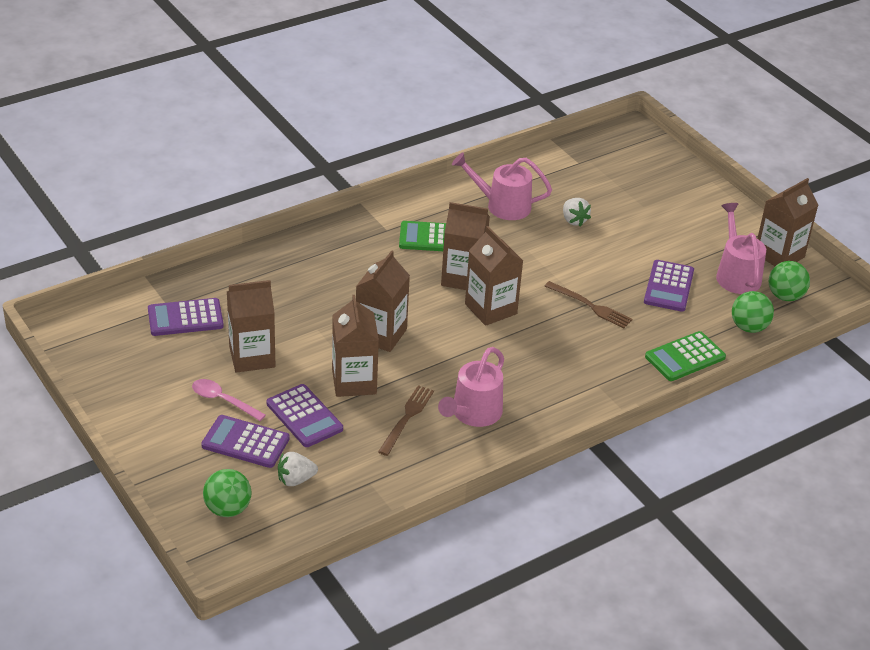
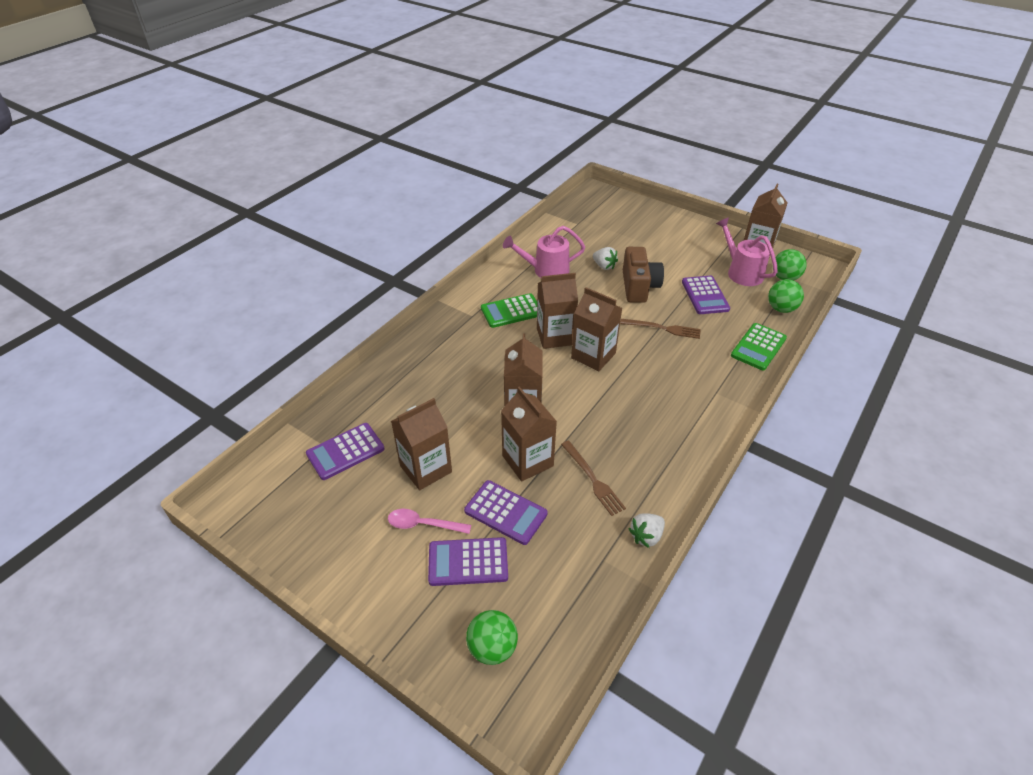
camera: 20 degrees left, 5 degrees up
(295, 480) = (536, 585): white strawberry -> white strawberry (646, 536)
(407, 418) = (593, 479): brown fork -> brown fork turned 150 degrees clockwise
(473, 414) = (643, 455): pink watering can -> none
(597, 254) = (639, 287): none -> brown camera

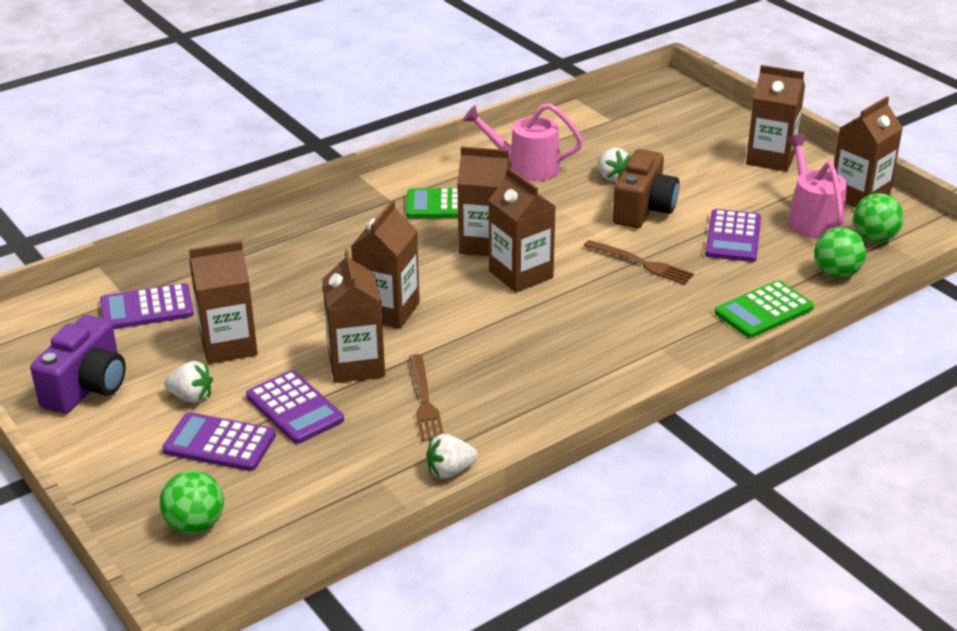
camera: 20 degrees right, 10 degrees down
(336, 539) = (87, 387): none -> purple camera
(423, 524) = (191, 397): pink spoon -> white strawberry
(689, 233) = (770, 158): none -> brown carton

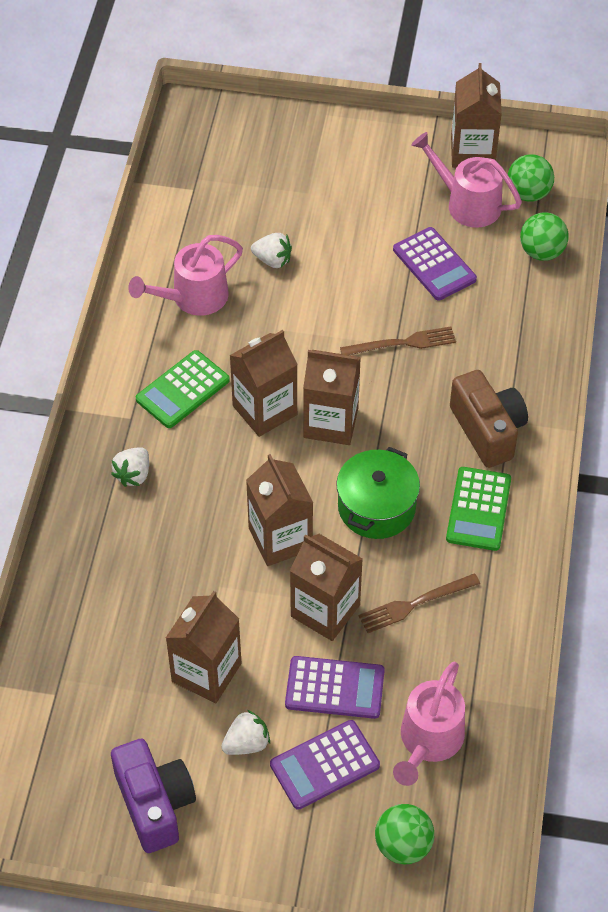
camera: 45 degrees left, 20 degrees up
(147, 308) = (89, 691): purple calculator -> none
(309, 481) = (428, 741): none -> pink watering can
(424, 401) = (415, 604): brown fork -> brown fork turned 120 degrees clockwise
(450, 471) = (507, 650): white strawberry -> white strawberry (133, 475)
(482, 334) = (376, 507): none -> green pot
(643, 209) = (338, 281): brown camera -> brown camera (487, 430)
(763, 310) = (534, 328): green calculator -> green calculator (478, 509)
(770, 158) = (367, 152): brown carton -> none

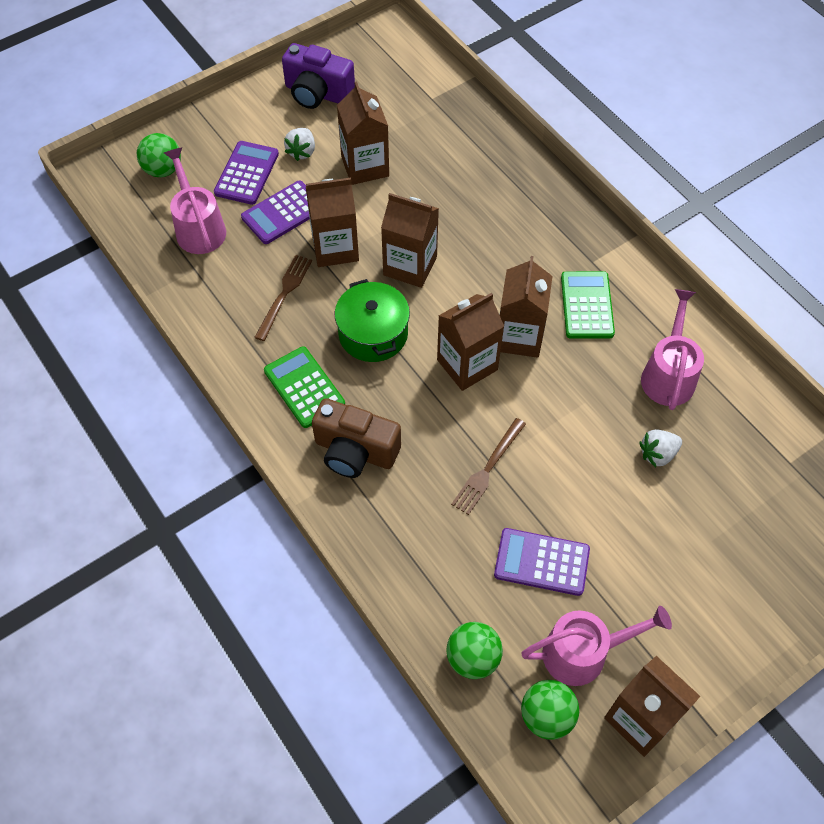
camera: 135 degrees right, 5 degrees up
(133, 475) = (544, 231): white strawberry -> none

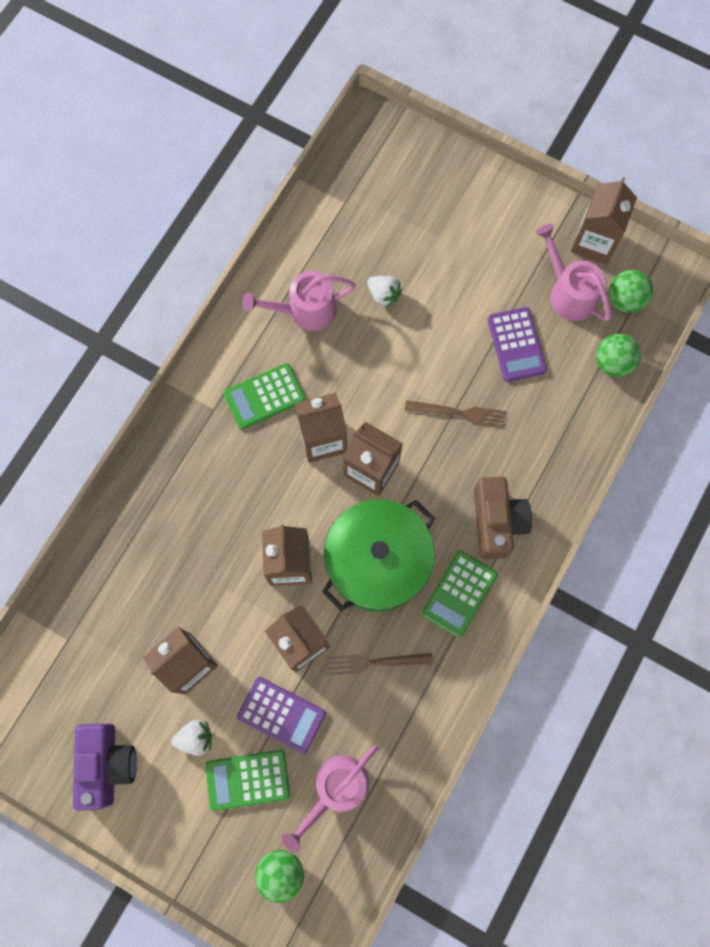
camera: 115 degrees left, 15 degrees up
(247, 173) = (248, 779): purple calculator -> green calculator
(373, 334) = (378, 562): green pot -> green pot, size x1.51

